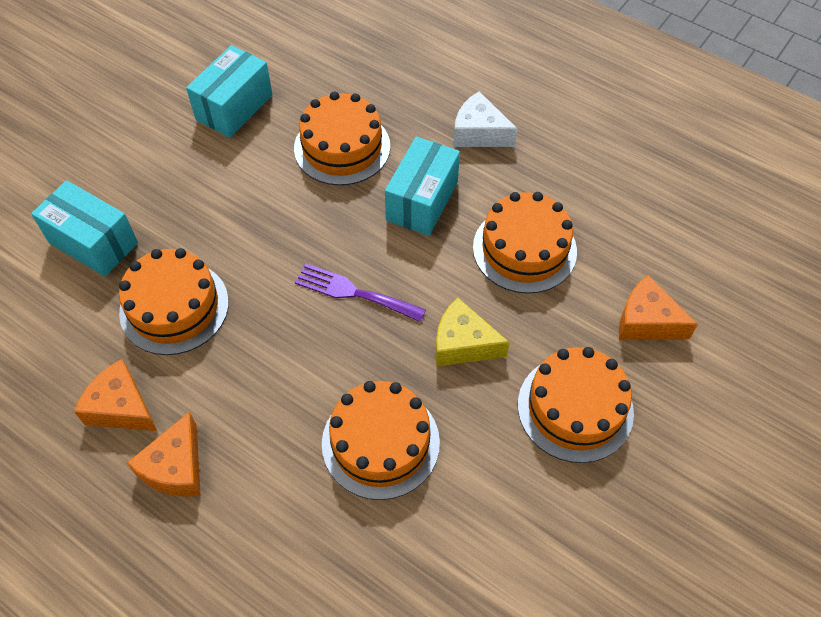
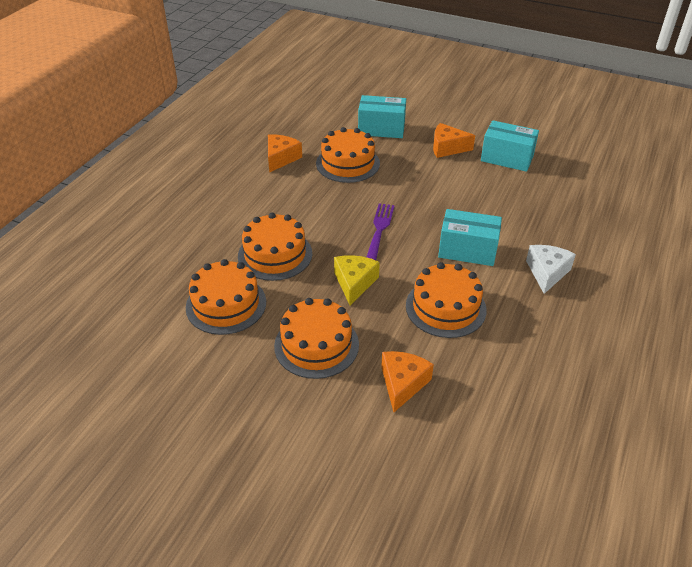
camera: 80 degrees right, 15 degrees down
(93, 243) = (381, 129): turquoise box -> turquoise box turned 75 degrees clockwise
(176, 467) = (248, 182): orange cheese -> orange cheese (447, 148)
(342, 147) = (497, 208): orange cake -> orange cake (226, 304)

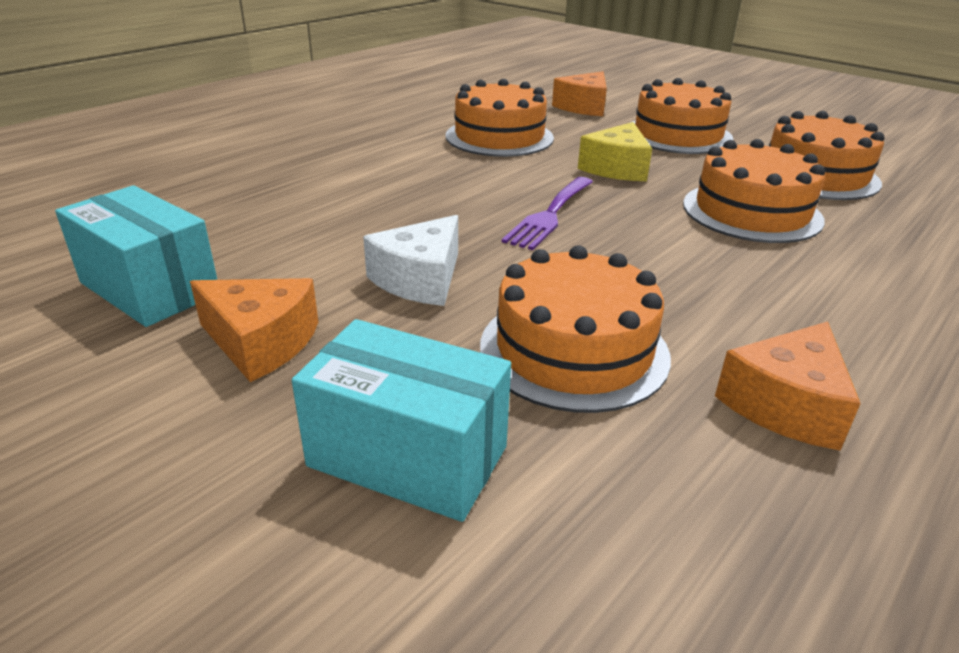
camera: 165 degrees left, 10 degrees down
(467, 250) = (418, 173): turquoise box -> none
(547, 273) = (331, 142): white cheese -> white cheese (420, 279)

